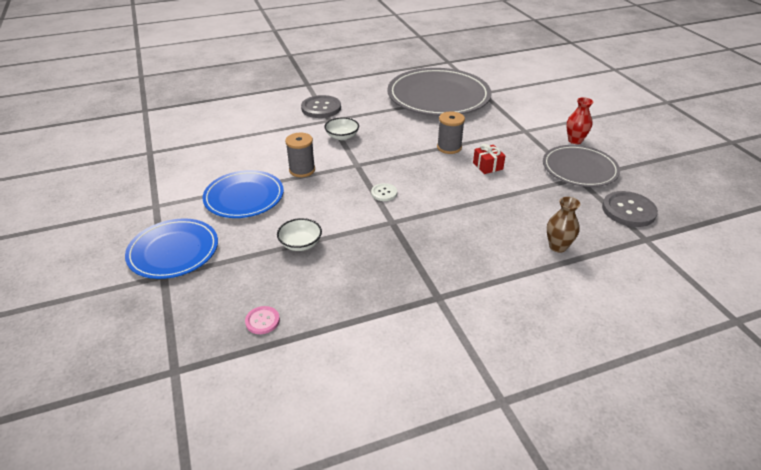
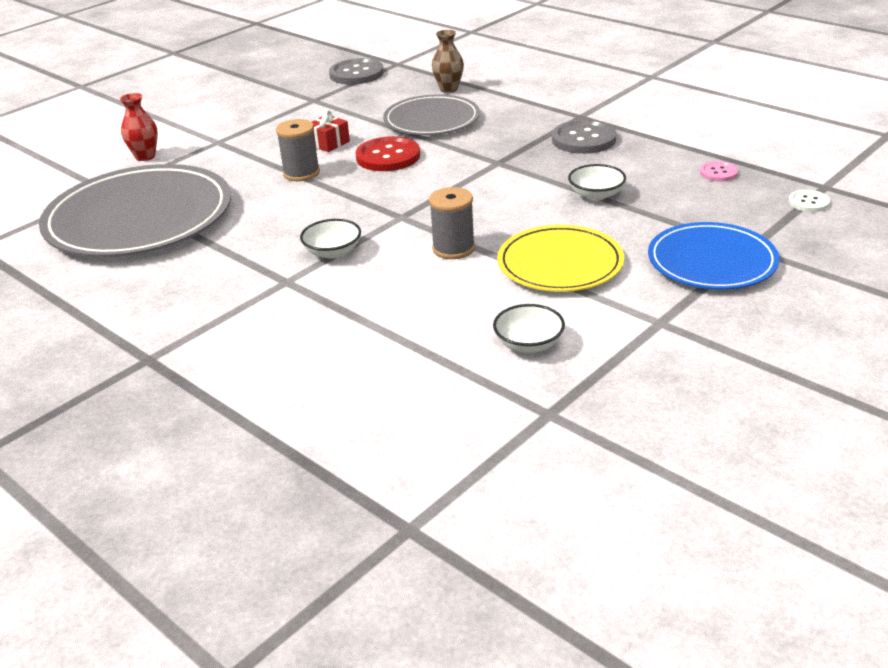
camera: 115 degrees left, 5 degrees down
(196, 163) = (529, 344): none -> white bowl
(244, 197) = (560, 264): blue plate -> yellow plate
(321, 108) = (247, 304): grey button -> grey button (583, 139)
(384, 193) = (448, 181): white button -> white button (808, 202)
(444, 182) = (388, 156): none -> red button
(575, 140) = (225, 113): red vase -> red vase (145, 156)
(579, 169) = (293, 102): grey plate -> grey plate (432, 120)

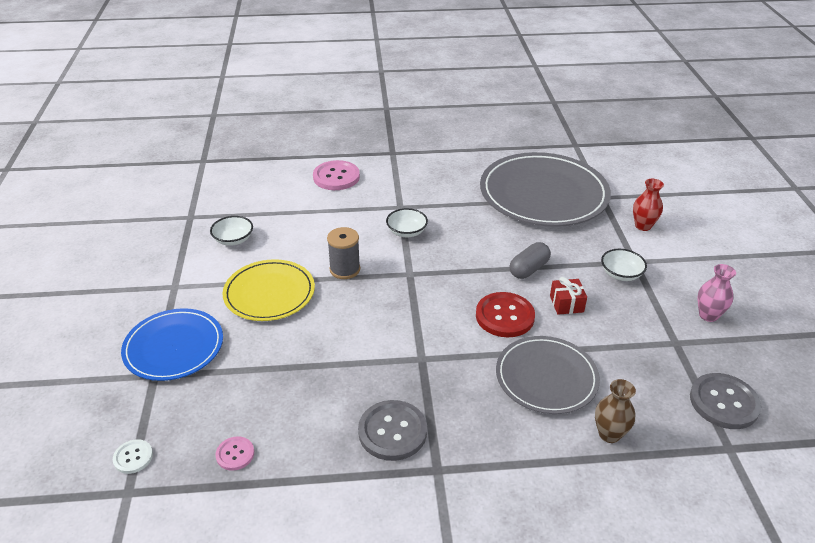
camera: 130 degrees right, 5 degrees up
(259, 100) = (708, 315): none -> pink vase
(278, 363) = (336, 177): none -> pink button
(301, 173) = (528, 269): grey spool -> grey capsule
(596, 195) = (309, 366): white bowl -> white bowl (621, 274)

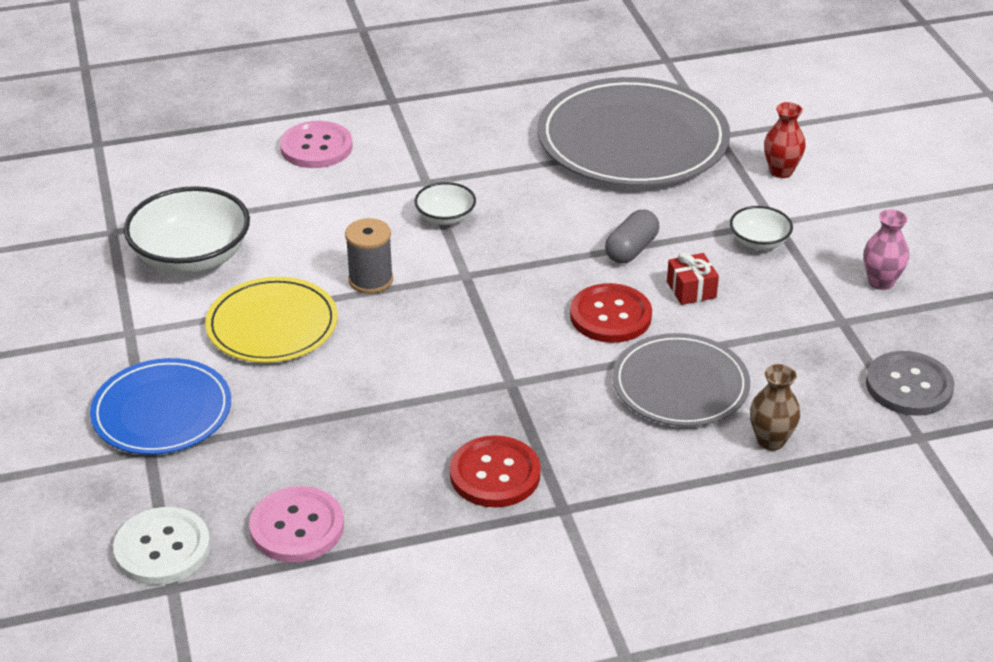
camera: 10 degrees left, 0 degrees up
(133, 457) = (162, 548): white button -> white button, size x1.88
(233, 240) = (192, 257): white bowl -> white bowl, size x1.95
(235, 454) = (297, 527): pink button -> pink button, size x1.88
(392, 431) = (495, 474): grey button -> red button

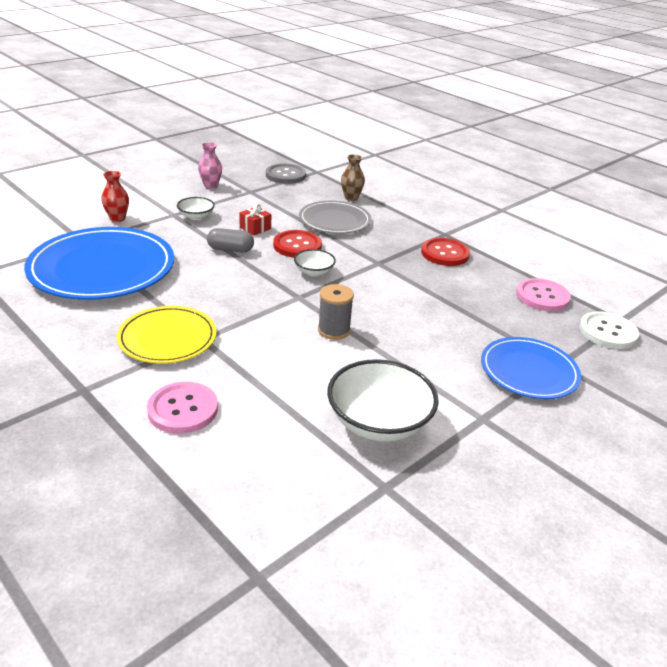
camera: 120 degrees left, 5 degrees down
(272, 325) = (413, 355): yellow plate -> yellow plate (167, 338)
(445, 217) = (242, 319): white bowl -> white bowl (314, 272)
(632, 140) = (102, 268): grey plate -> blue plate

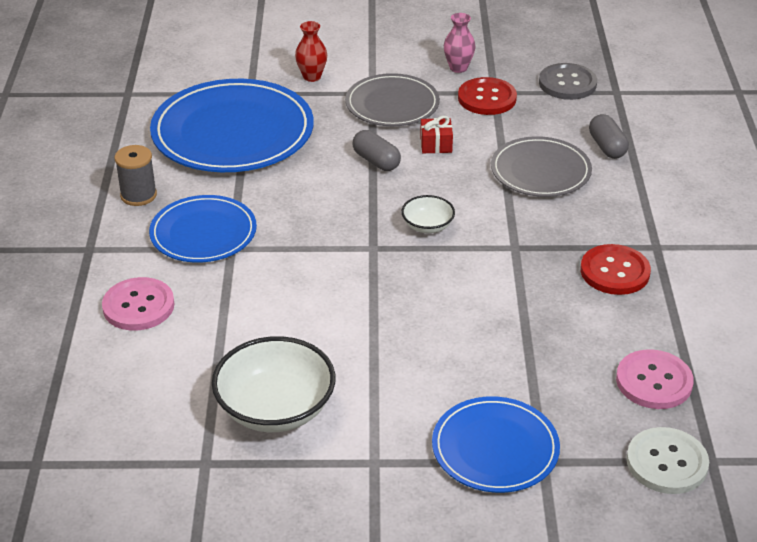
camera: 45 degrees right, 5 degrees up
(167, 338) = (203, 233): yellow plate -> blue plate
(196, 216) = (392, 104): white bowl -> grey plate
(297, 245) = (452, 186): red button -> red button (487, 98)
(334, 330) = (358, 300): grey spool -> grey spool (138, 195)
(351, 198) = (607, 147): brown vase -> grey capsule

